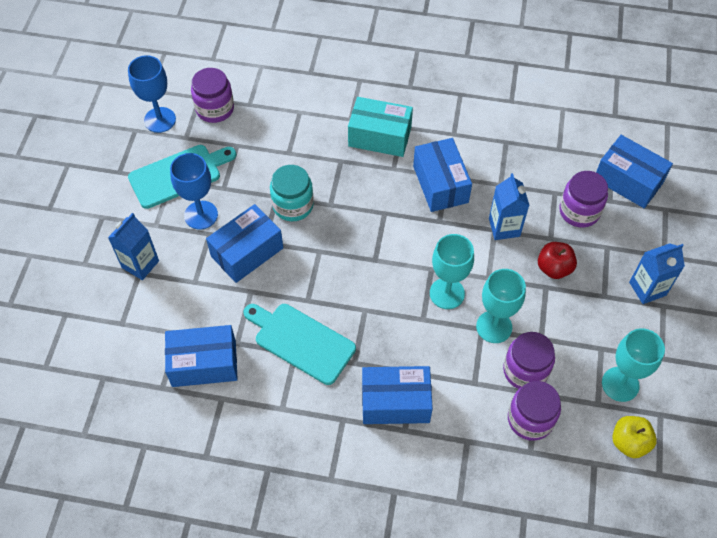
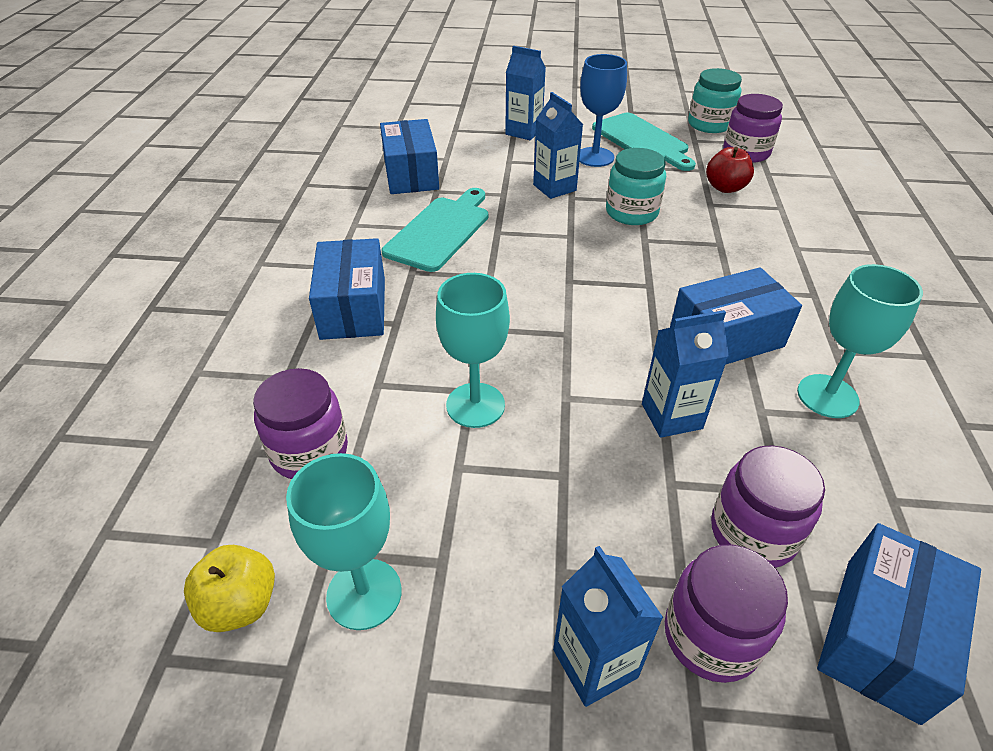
camera: 85 degrees right, 15 degrees down
(160, 120) = (709, 124): blue goblet -> turquoise jar
(247, 252) = (554, 188): blue box -> blue carton
(379, 137) = (781, 274): turquoise box -> none
(447, 293) = (528, 351): turquoise goblet -> turquoise goblet (827, 396)
(525, 371) = (396, 445): purple jar -> purple jar (711, 636)
(554, 268) = (606, 487): red apple -> red apple (725, 188)

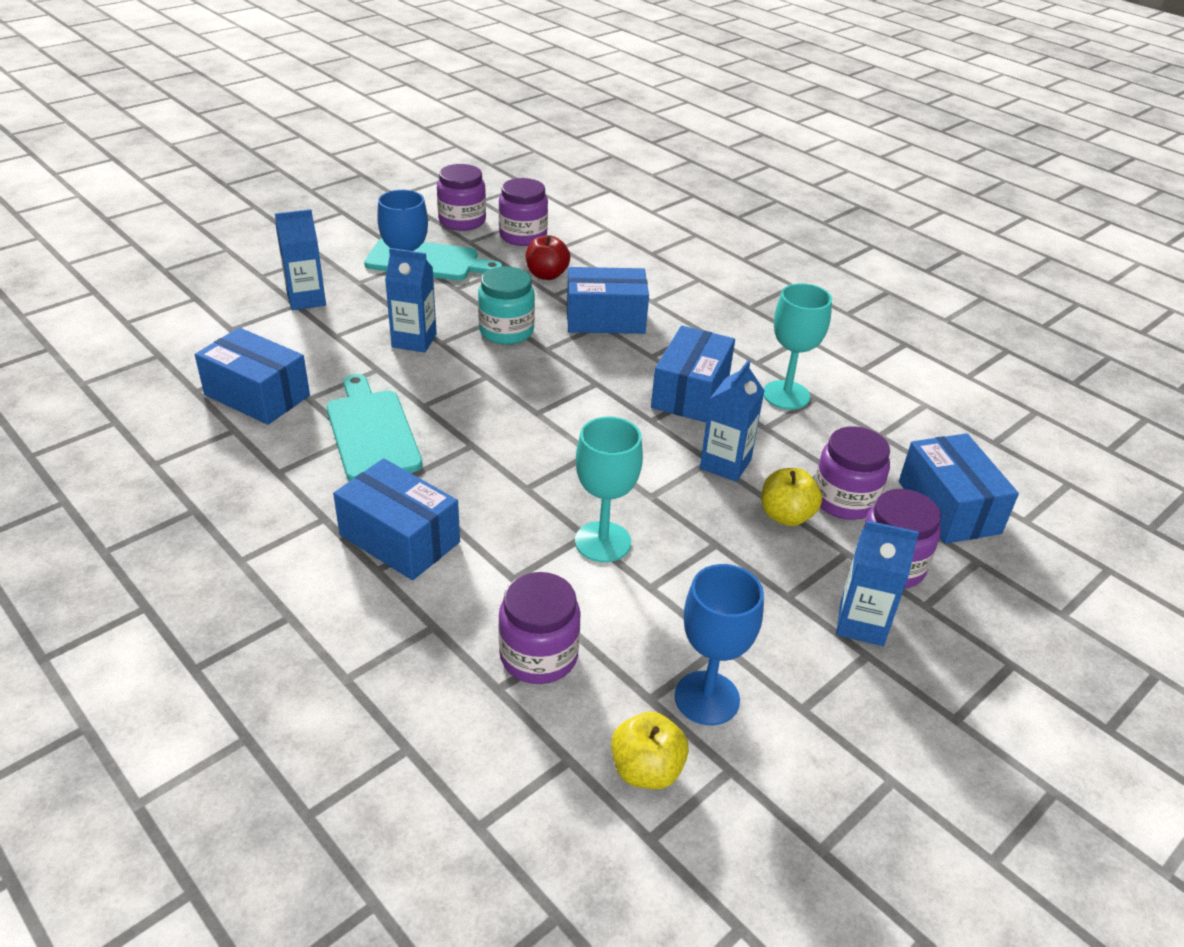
camera: 50 degrees left, 5 degrees down
(364, 593) = (707, 698): turquoise goblet -> blue goblet
(666, 501) = (786, 516): none -> yellow apple
(709, 124) = (462, 221): turquoise jar -> purple jar
(730, 242) = (605, 319): none -> blue box

